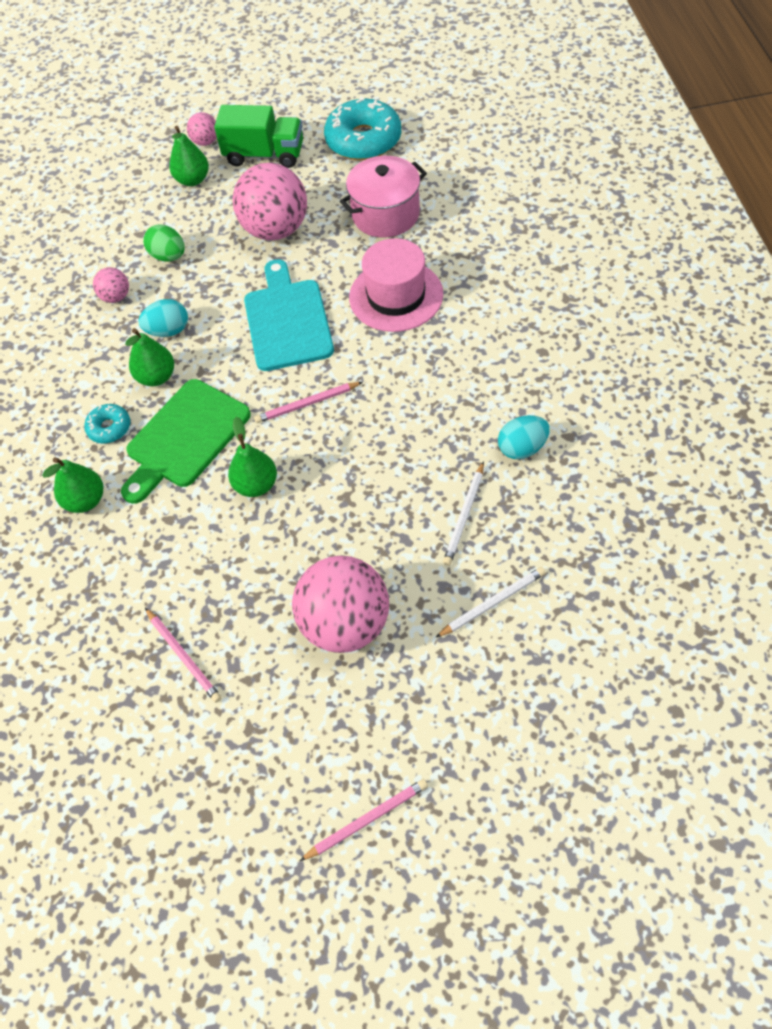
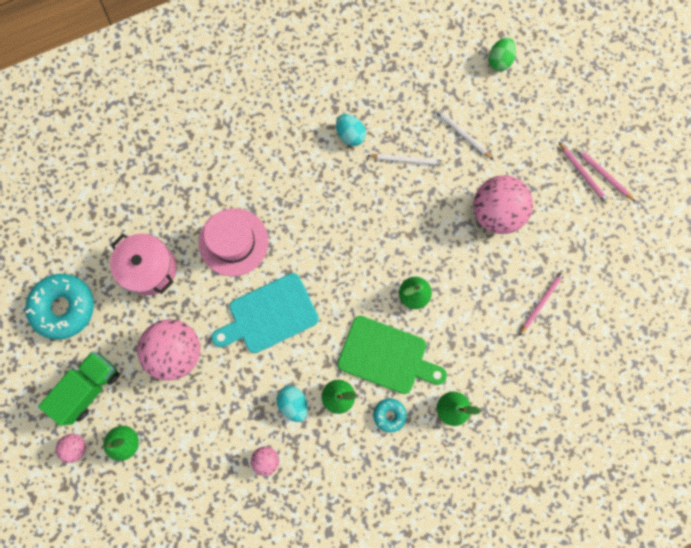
camera: 110 degrees left, 20 degrees up
(168, 256) = (217, 431): green egg -> green egg (499, 61)
(264, 155) = (89, 388): green truck -> green truck turned 45 degrees clockwise
(307, 404) = (342, 279): pink pencil -> pink pencil (583, 174)

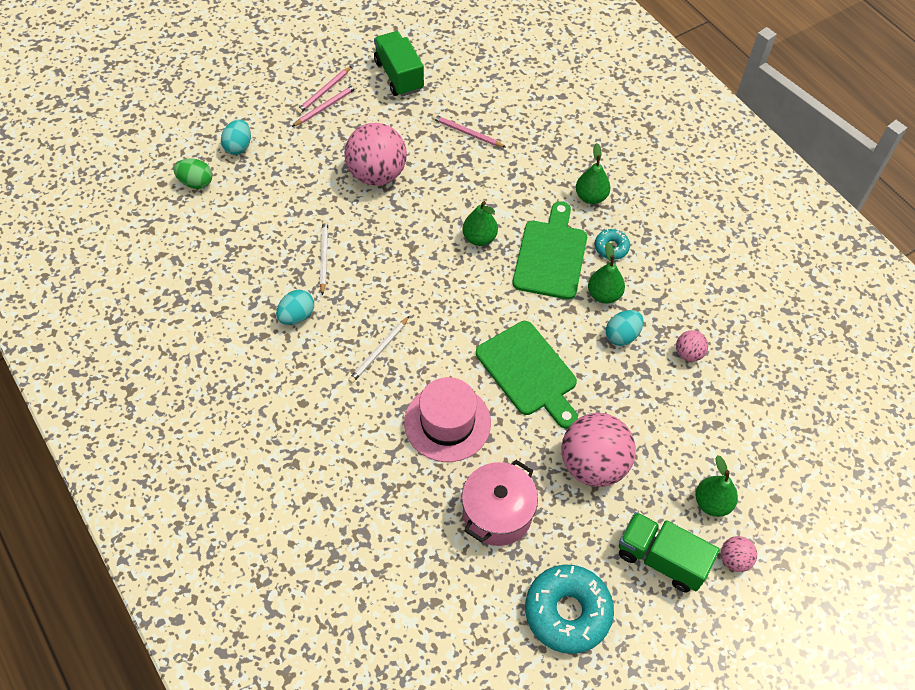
camera: 100 degrees left, 20 degrees down
(269, 315) = (529, 372): turquoise cutting board -> green cutting board
(462, 134) = (288, 210): white pencil -> white pencil (379, 351)
(538, 96) = (238, 147): none -> turquoise egg
(621, 246) = (399, 76): none -> green truck

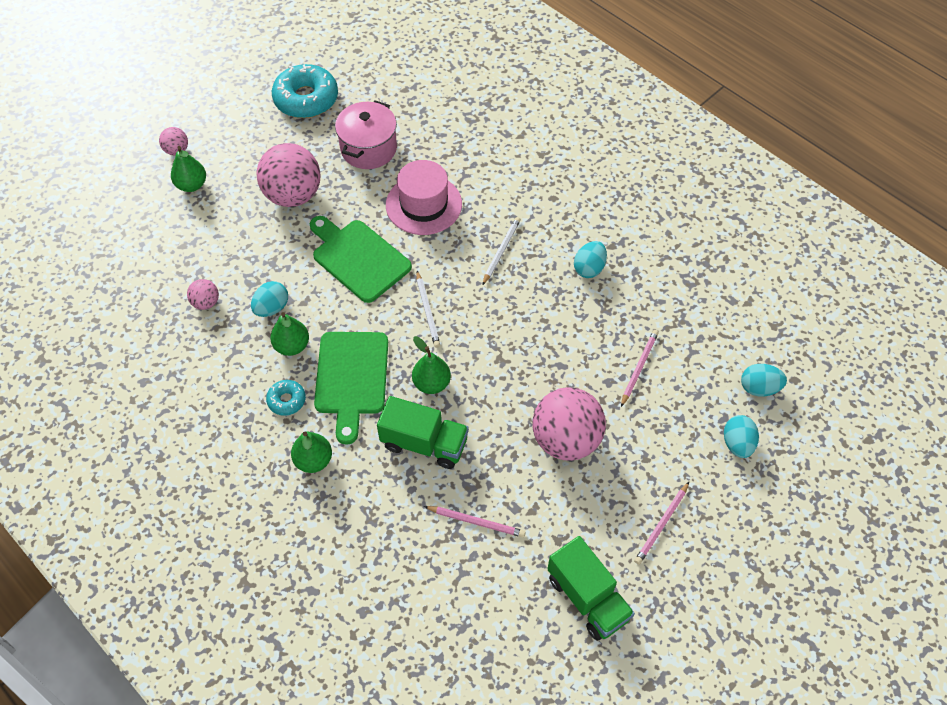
camera: 170 degrees right, 0 degrees up
(196, 182) = (759, 388): green egg -> turquoise egg
(323, 257) = (587, 330): white pencil -> white pencil (427, 311)
(324, 92) = (673, 548): pink pencil -> pink pencil (639, 368)
(661, 559) = (235, 141): green truck -> green truck (424, 443)

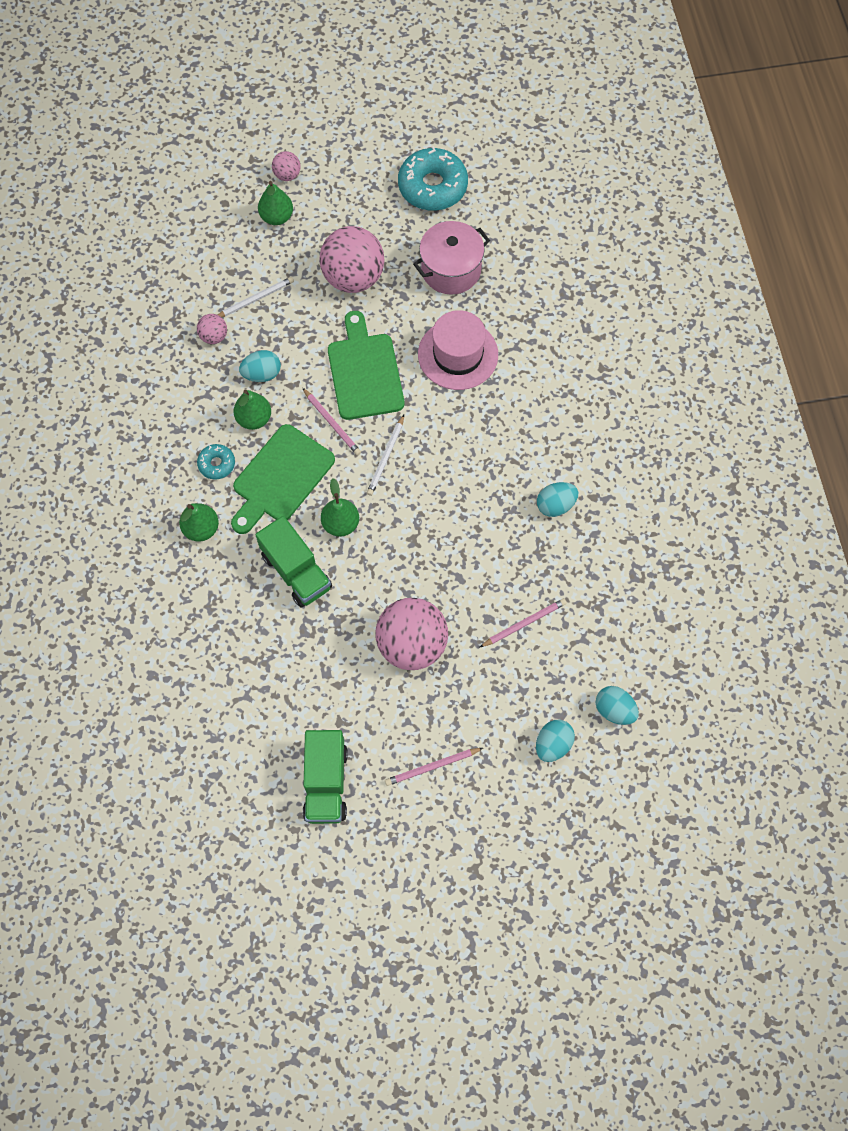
camera: 35 degrees right, 10 degrees up
(476, 522) = (288, 663): pink pencil -> pink pencil (332, 423)
(501, 251) = (491, 441): white pencil -> white pencil (255, 299)

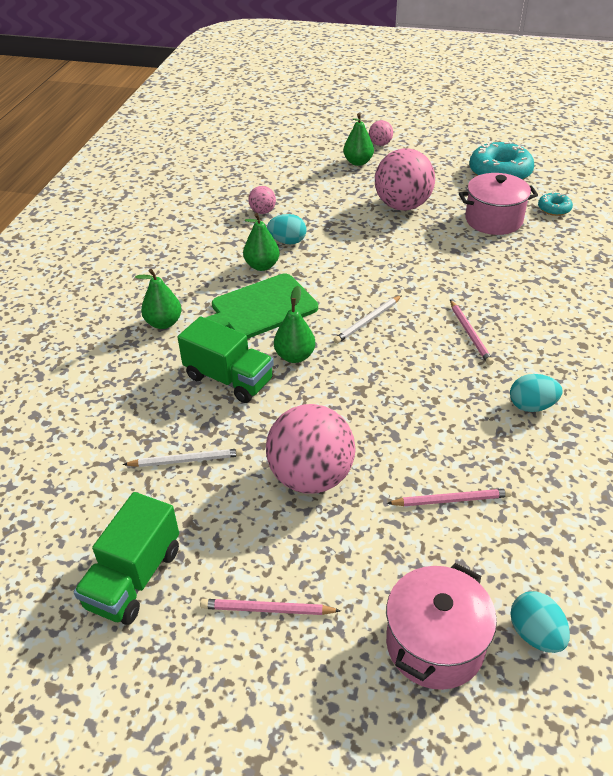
camera: 25 degrees right, 25 degrees down
(217, 464) = (209, 285): turquoise donut -> turquoise donut (554, 209)
(255, 299) = (311, 199): white pencil -> white pencil (186, 460)
(296, 571) = (229, 379): green truck -> green truck turned 45 degrees counterclockwise
(332, 423) = (330, 286): pink pencil -> pink pencil (470, 334)
(364, 372) = (380, 262): green cutting board -> none
(458, 354) = (475, 271): pink hat -> none
(553, 744) = (434, 644): turquoise egg -> pink pot

